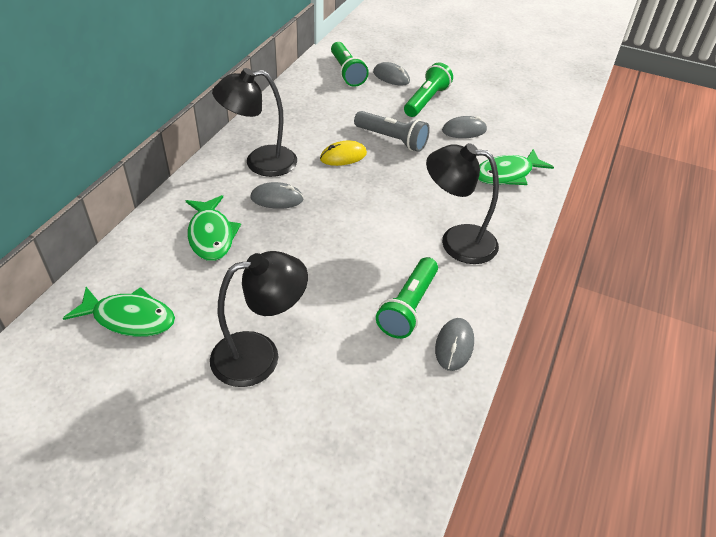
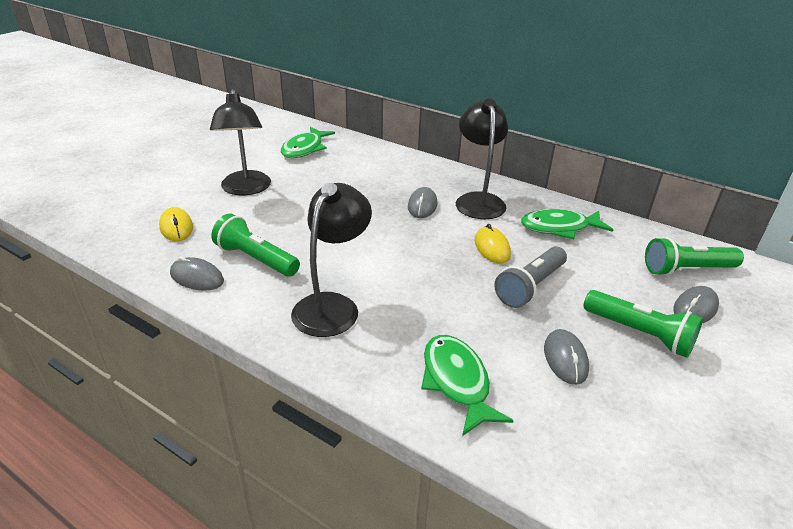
camera: 100 degrees right, 10 degrees down
(211, 235) = (379, 176): green fish -> green fish (559, 228)
(367, 399) = (176, 227): none -> yellow mouse

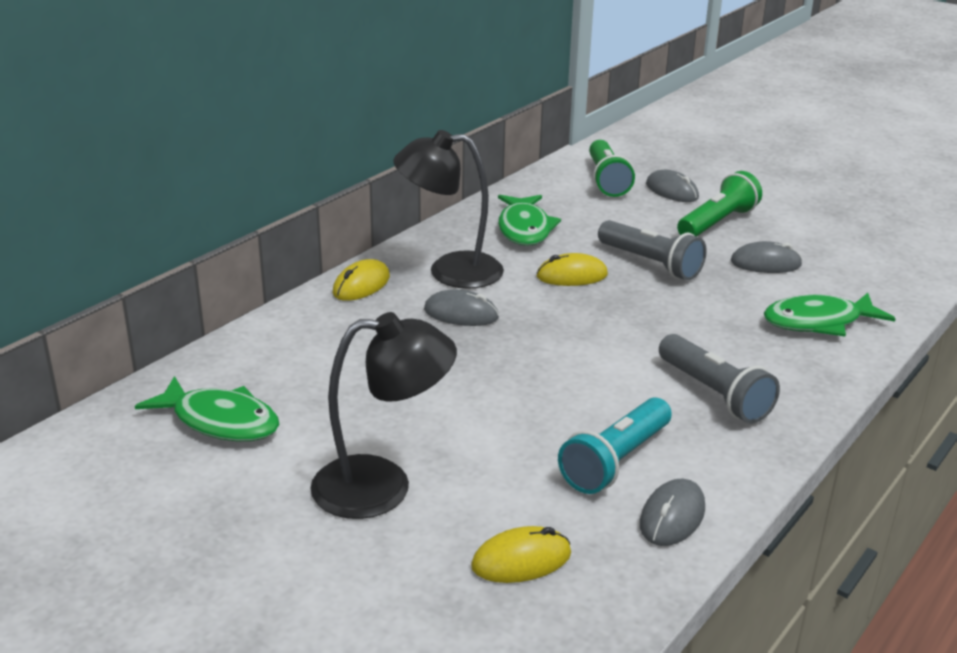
camera: 85 degrees left, 5 degrees down
(256, 259) = (616, 461): green flashlight -> turquoise flashlight
(332, 306) = (714, 393): black lamp -> grey flashlight
(448, 173) = (361, 285): none -> yellow mouse

